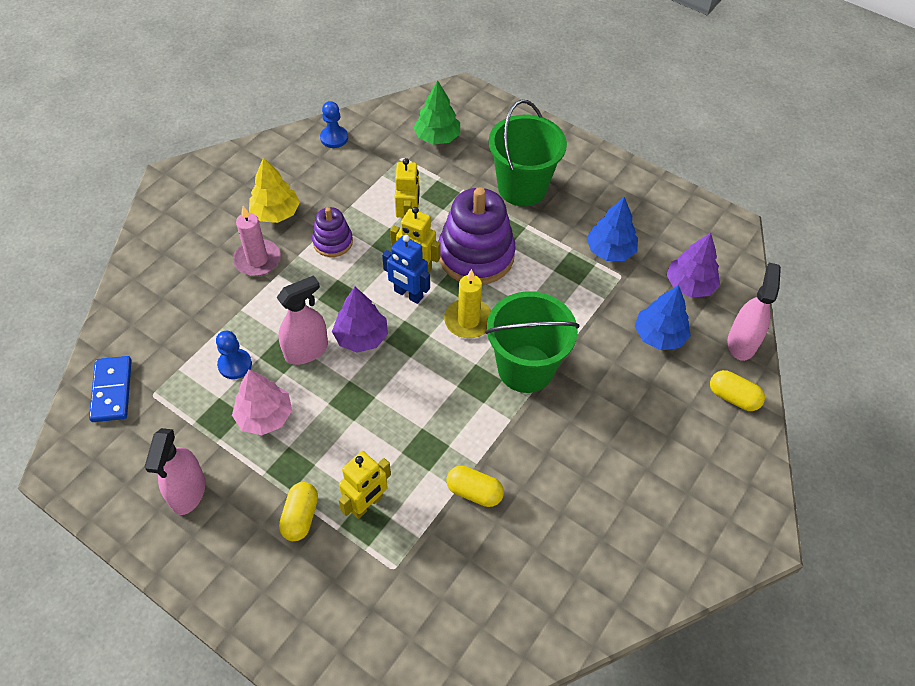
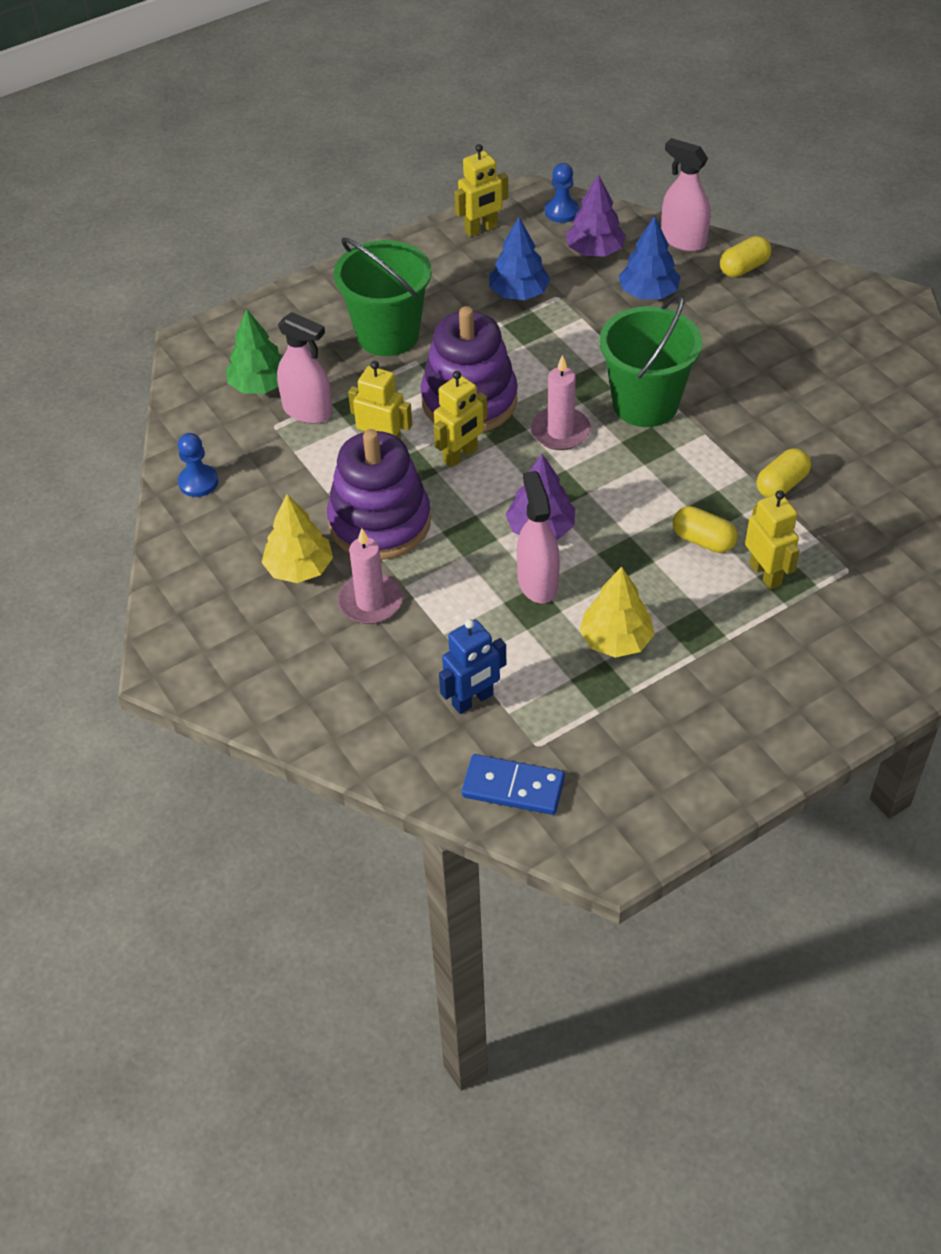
camera: 65 degrees left, 5 degrees down
(188, 492) = (693, 731): pink spray bottle -> pink spray bottle (307, 411)
(235, 365) = (528, 655): blue pawn -> blue pawn (561, 212)
(264, 416) = (616, 640): pink tree -> yellow tree
(300, 517) = (762, 634): yellow capsule -> yellow capsule (703, 540)
(333, 242) = (380, 522): purple stacking toy -> purple stacking toy, size x1.90
(408, 294) = (497, 473): blue robot -> blue robot (473, 700)
(468, 320) = (560, 431): yellow candle -> pink candle
(670, 206) = (481, 229): none -> yellow robot

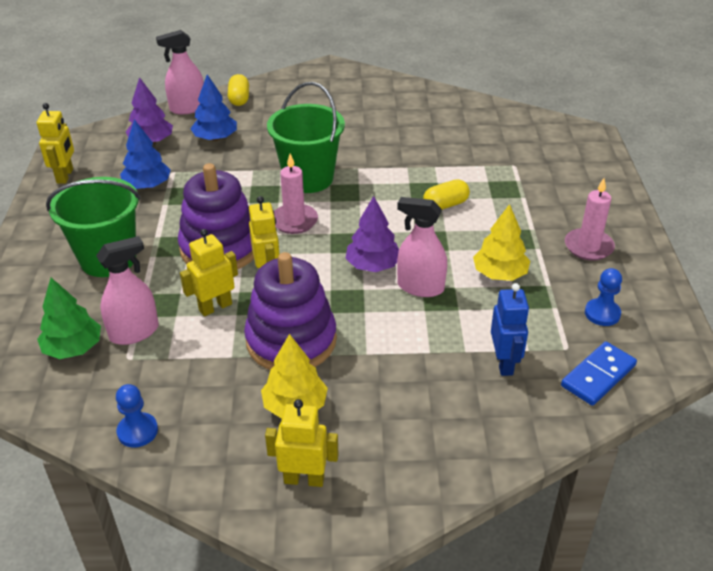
camera: 60 degrees left, 10 degrees down
(370, 602) = (366, 378): pink candle -> pink candle (588, 247)
(561, 212) = (98, 139): blue pawn -> blue pawn (602, 313)
(765, 574) = (493, 194): yellow robot -> yellow robot (304, 479)
(781, 484) = (427, 159): yellow capsule -> none

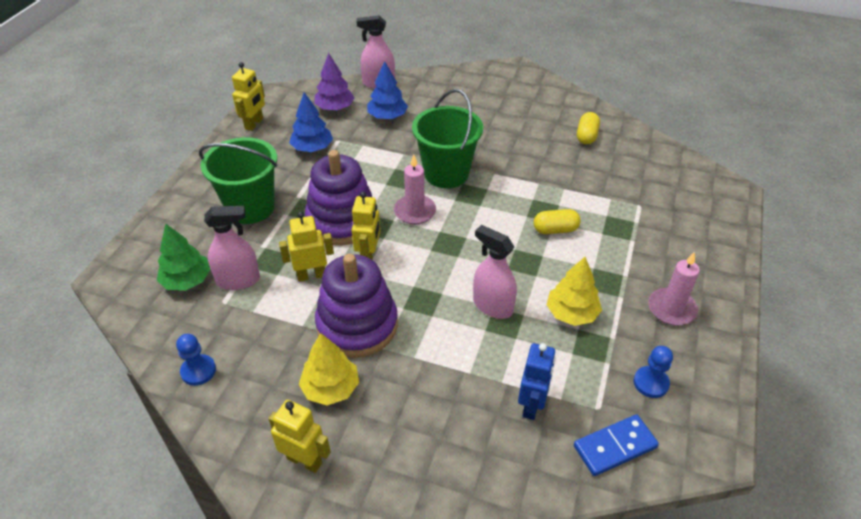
camera: 20 degrees right, 5 degrees up
(239, 99) = (425, 83): yellow capsule -> yellow capsule (586, 136)
(373, 265) = (461, 273): purple tree -> none

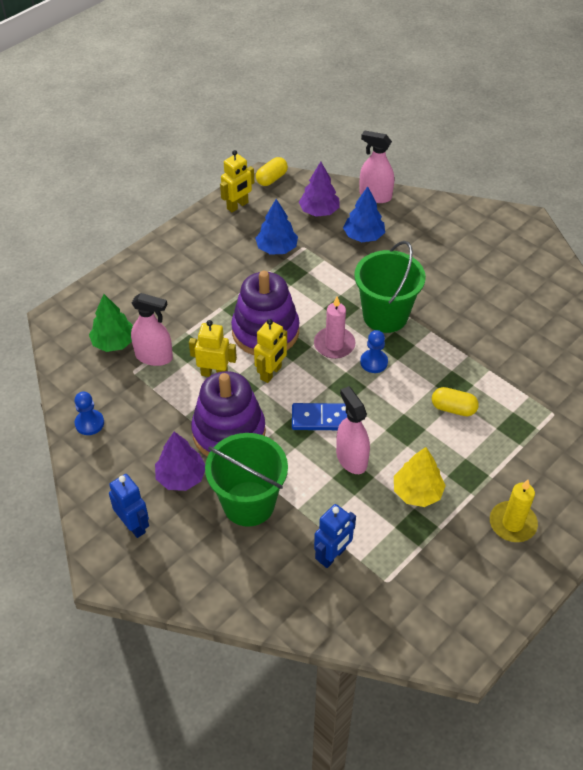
camera: 25 degrees right, 5 degrees up
(250, 207) = (195, 291): green bucket -> green bucket (248, 503)
(304, 460) = (134, 525): yellow robot -> blue robot
(331, 388) = (181, 477): yellow tree -> purple tree
(586, 136) = (549, 321): yellow capsule -> yellow capsule (271, 179)
(615, 447) = (380, 617): blue domino -> blue domino (321, 419)
(651, 383) = (447, 579): blue pawn -> blue pawn (374, 362)
(671, 309) = (512, 523): pink candle -> yellow candle

